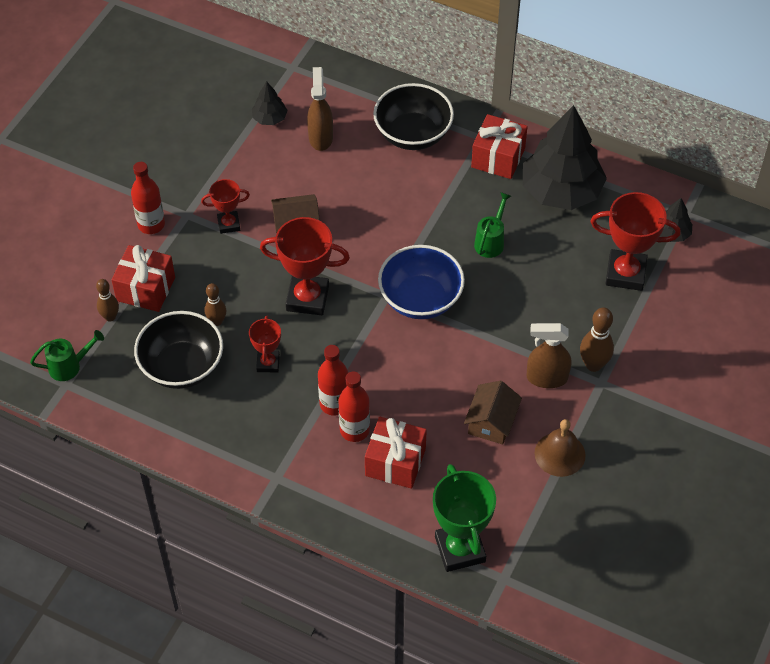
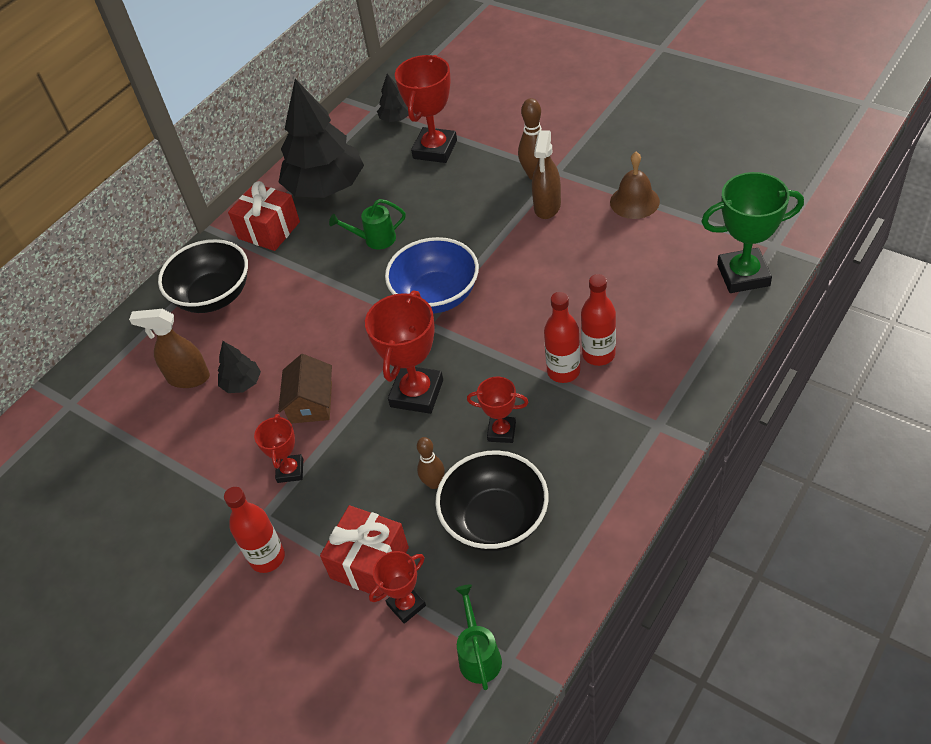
camera: 75 degrees left, 5 degrees down
(110, 317) = (406, 605): brown bowling pin -> red trophy
(269, 118) = (140, 427): black tree -> black tree (242, 383)
(395, 462) = (640, 322): red gift -> none
(491, 241) = (375, 239): green watering can -> green watering can turned 45 degrees counterclockwise
(491, 422) = (595, 247): brown house -> none

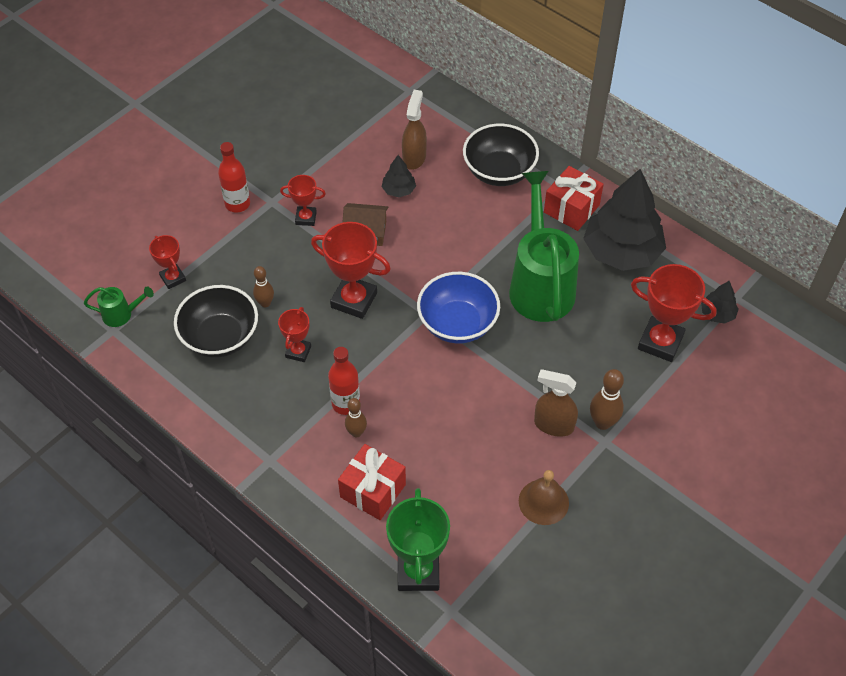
camera: 90 degrees right, 5 degrees up
(369, 563) = (213, 260): red gift -> red gift (373, 490)
(375, 239) = (540, 284): green watering can -> green watering can, size x2.32
(598, 354) = (356, 432): red bottle -> brown bowling pin

